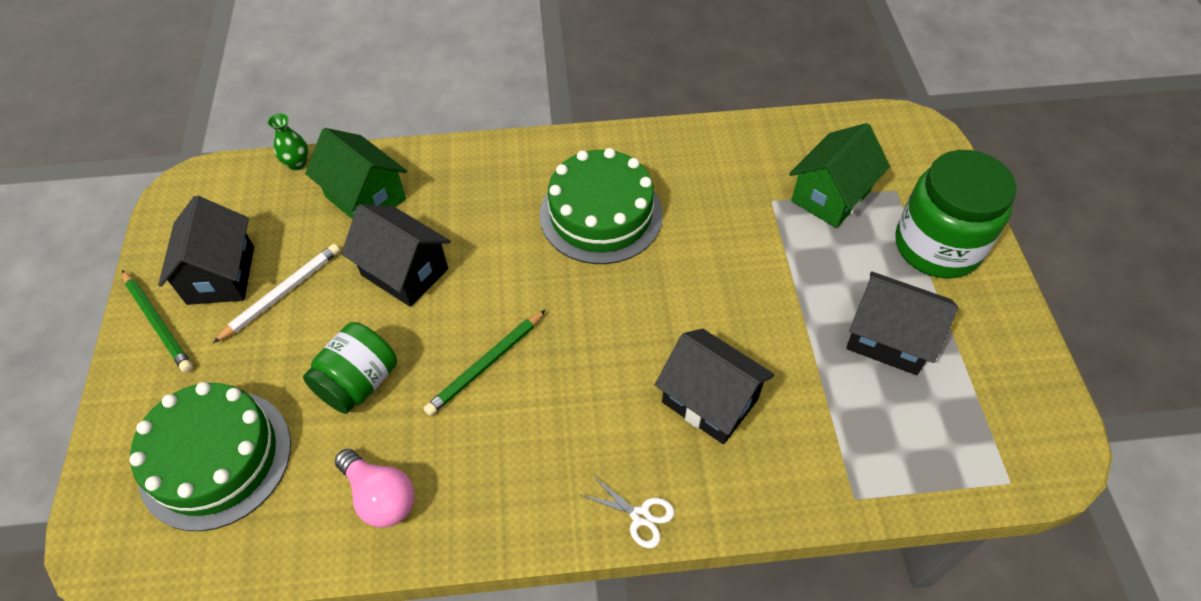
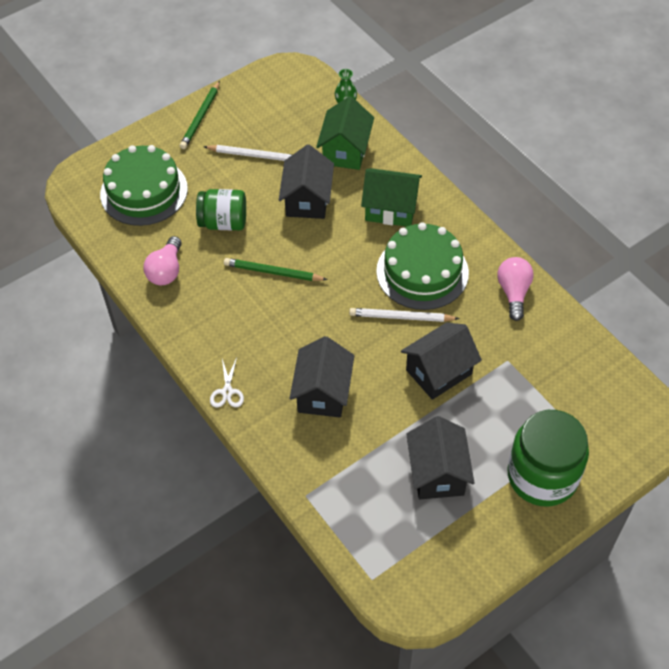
camera: 60 degrees right, 0 degrees up
(221, 275) = (247, 122): black house -> black house (439, 372)
(650, 265) = (401, 317): none -> white pencil
(687, 152) = (513, 293): none -> pink light bulb
(830, 196) = (539, 393): green house -> green house (391, 209)

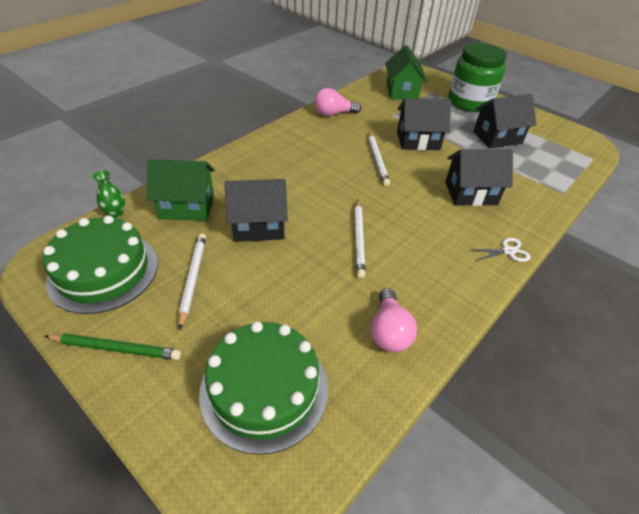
camera: 105 degrees left, 10 degrees down
(166, 270) = (389, 331): pink light bulb -> pink light bulb turned 90 degrees clockwise
(223, 222) = (302, 289): green jar -> none
(273, 272) = (359, 239): green pencil -> white pencil
(391, 209) = (262, 173): green house -> green house (402, 91)
(422, 272) = (328, 153): green cake -> green cake (103, 271)
(439, 372) = (418, 141): black house -> black house turned 45 degrees counterclockwise

